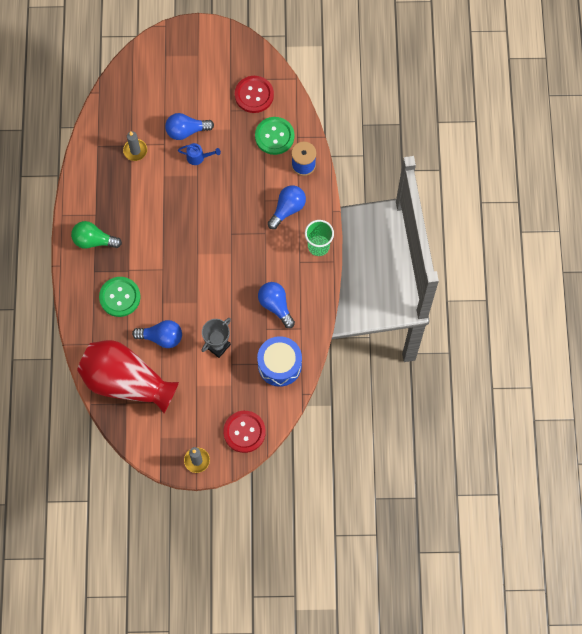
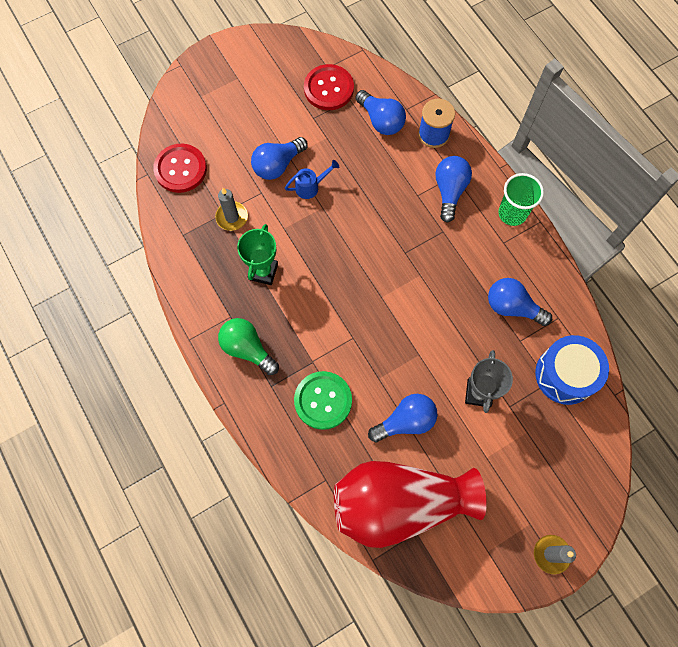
camera: 30 degrees left, 0 degrees up
(94, 240) = (247, 349): green light bulb -> green light bulb turned 60 degrees clockwise
(133, 197) = (263, 271): none -> green trophy
(244, 432) = (582, 482): red button -> red button (180, 169)
(274, 136) = (381, 120): green button -> blue light bulb

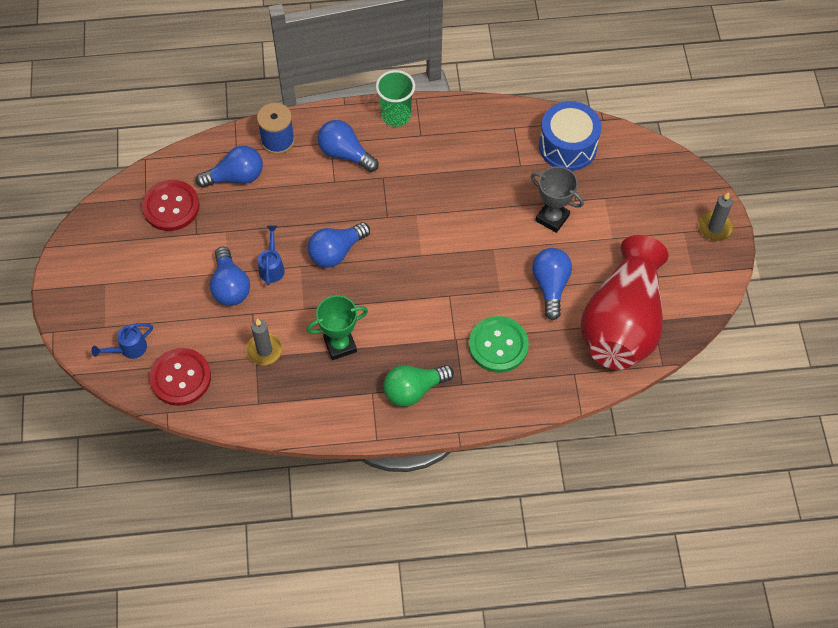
camera: 65 degrees left, 10 degrees down
(189, 122) = (129, 349): none -> blue watering can
(263, 271) = (340, 345): green trophy -> green trophy turned 60 degrees counterclockwise
(512, 307) = (486, 157): blue light bulb -> blue light bulb (336, 252)

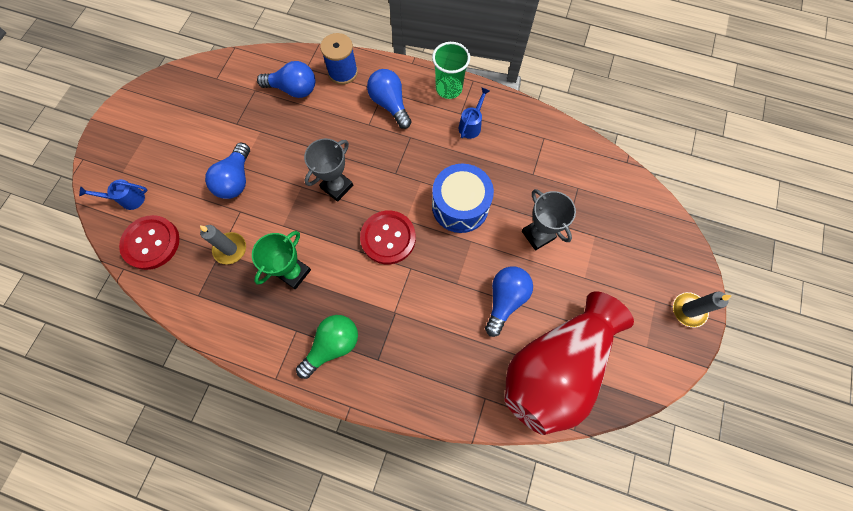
camera: 25 degrees right, 10 degrees up
(171, 206) = (230, 93): red button -> red button (388, 238)
(272, 267) = (278, 177): blue watering can -> blue watering can (471, 125)
(336, 252) = (337, 186): blue light bulb -> grey trophy
(340, 345) = (294, 273): green trophy -> green trophy turned 60 degrees counterclockwise
(414, 390) = (332, 345): green light bulb -> green light bulb turned 135 degrees clockwise
(498, 345) = (429, 336): green button -> none
(568, 146) = (583, 174): blue drum -> blue drum (460, 206)

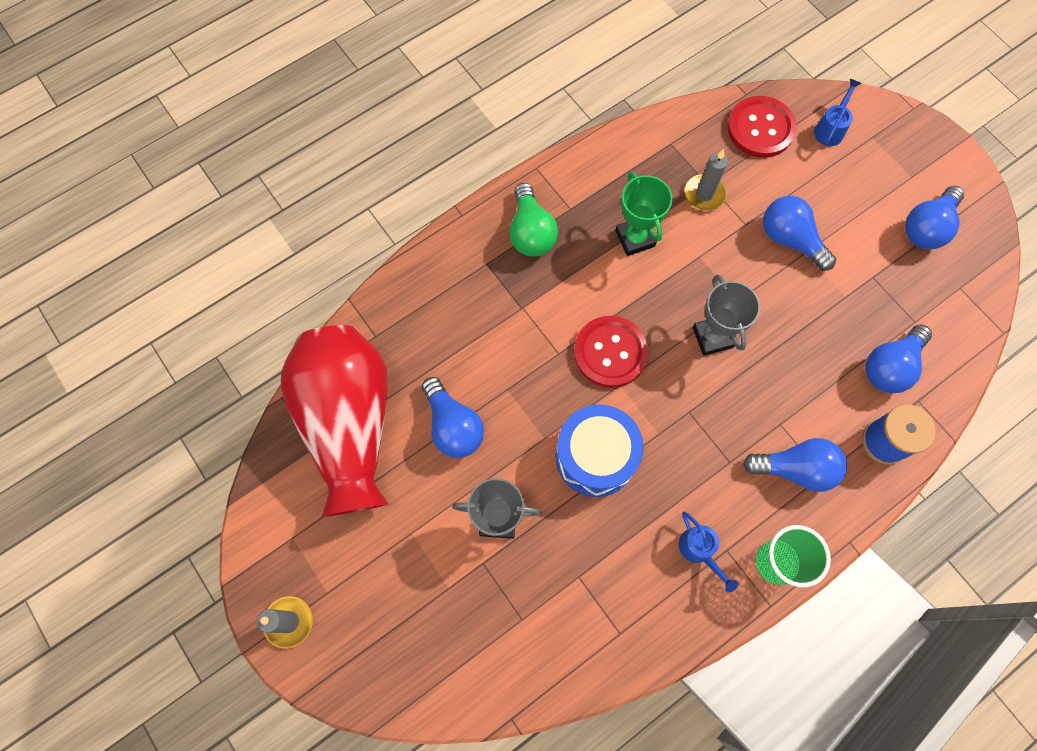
camera: 125 degrees right, 0 degrees up
(181, 111) = (927, 227): none -> blue light bulb

